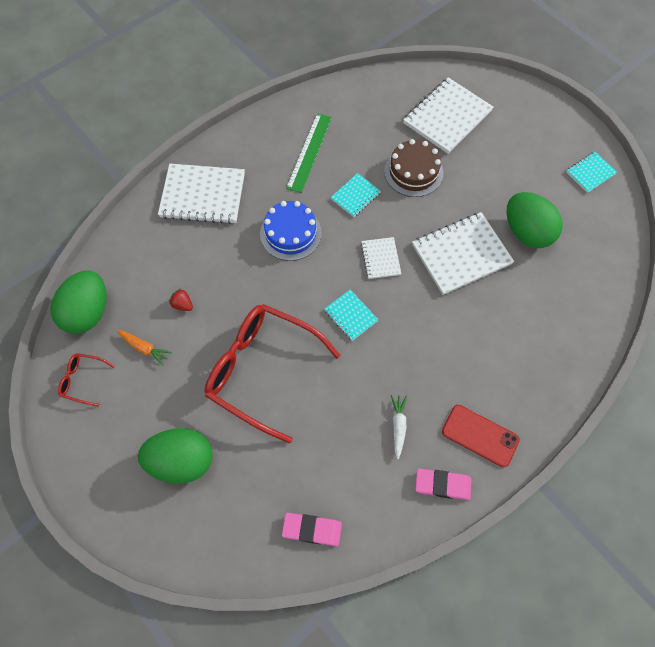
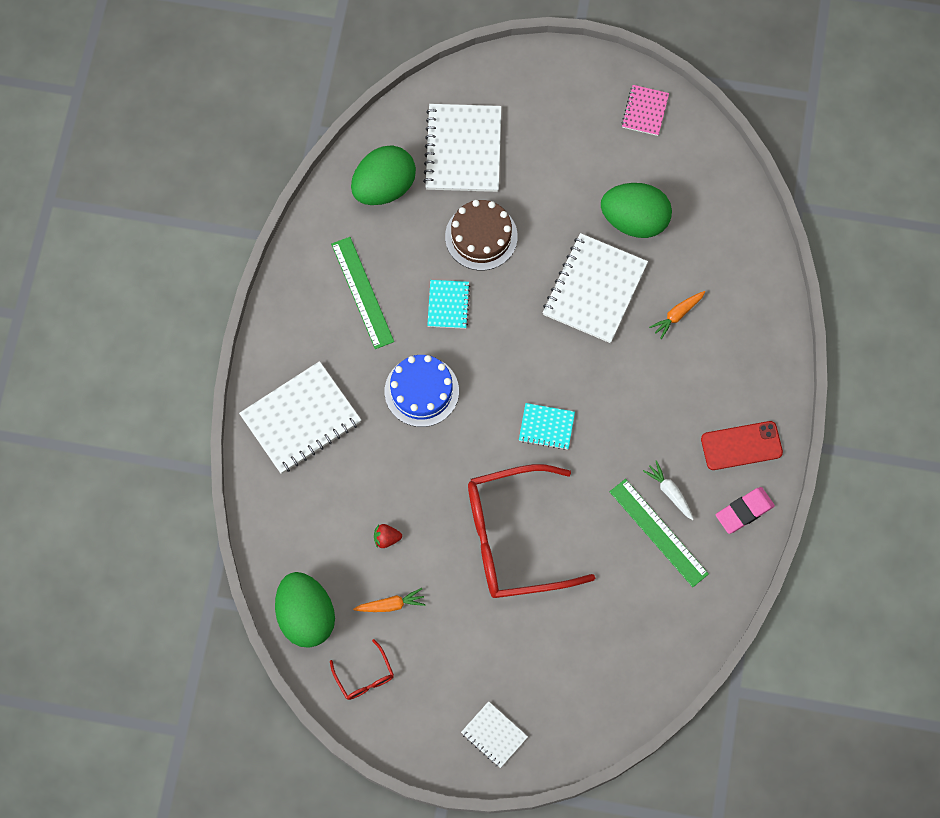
camera: 40 degrees left, 5 degrees up
(83, 380) = (364, 676): red glasses -> red glasses turned 90 degrees counterclockwise
(182, 460) = (517, 669): green egg -> green egg (384, 187)
(312, 529) = (672, 632): pink eraser -> none
(365, 448) = (658, 532): none -> green ruler
(380, 259) = (526, 351): white notebook -> white notebook (494, 735)
(506, 312) = (677, 315): none -> orange carrot
(590, 173) = (645, 111): turquoise notebook -> pink notebook

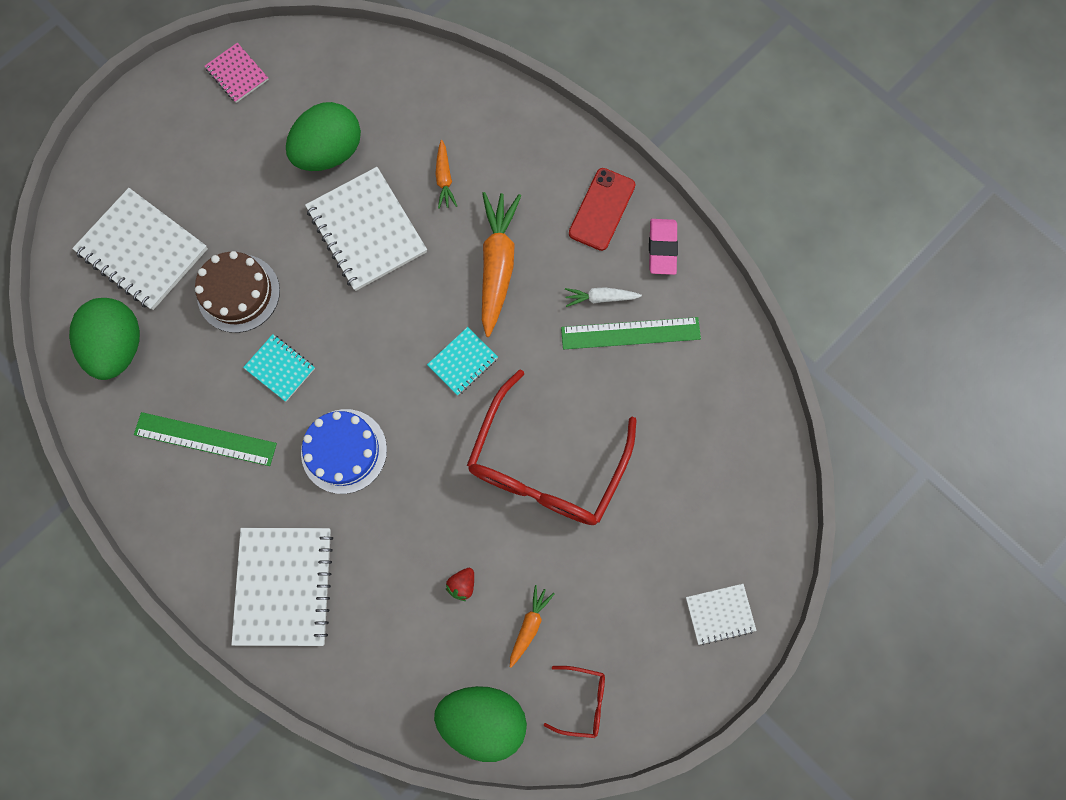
camera: 55 degrees left, 5 degrees up
(638, 400) = (497, 265): none -> orange carrot

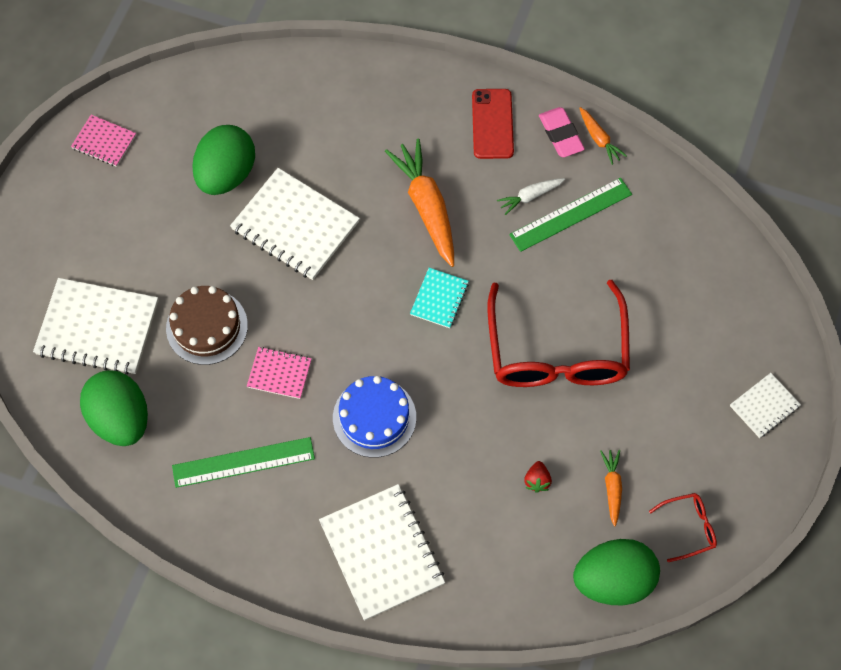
camera: 25 degrees left, 10 degrees down
(280, 368) = (279, 373): turquoise notebook -> pink notebook
(444, 178) = (341, 154): orange carrot -> orange carrot (599, 139)

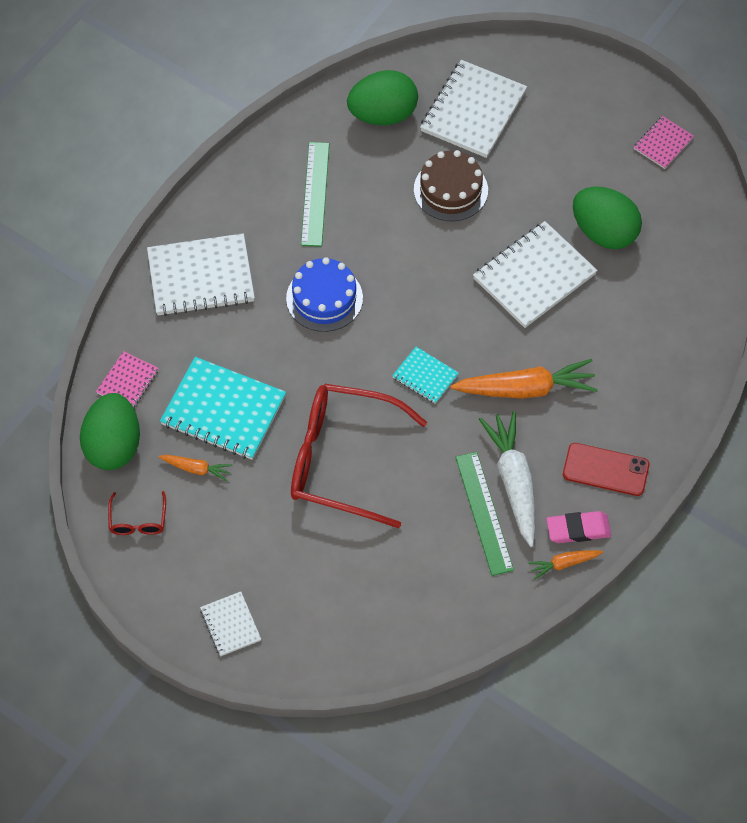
camera: 105 degrees right, 5 degrees down
(279, 373) = (389, 235): pink notebook -> pink notebook (127, 382)
(530, 196) = (513, 482): white carrot -> white carrot, size x1.99
(537, 480) = (223, 410): red strawberry -> turquoise notebook

